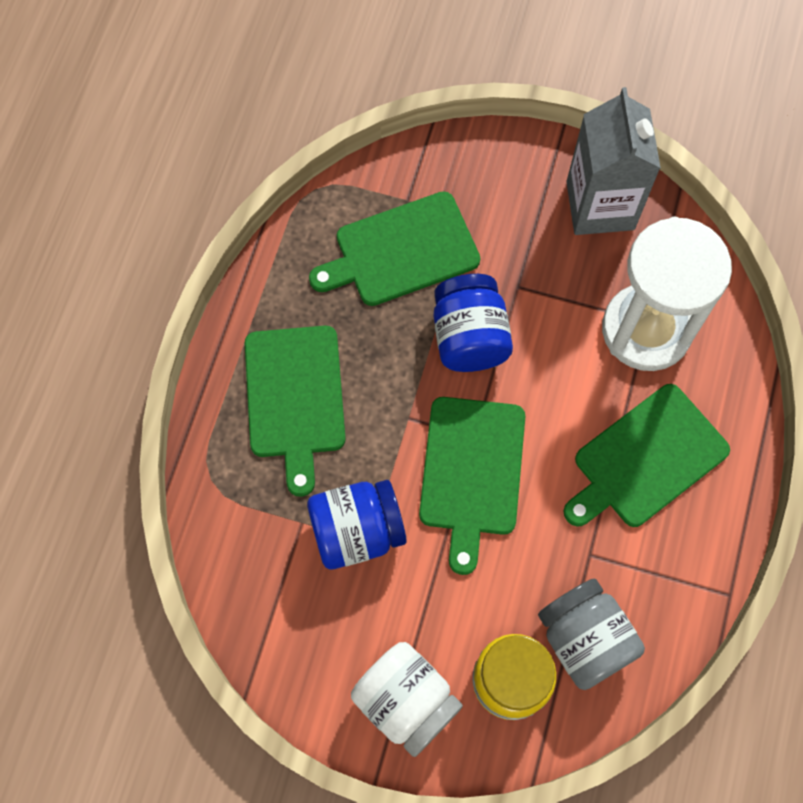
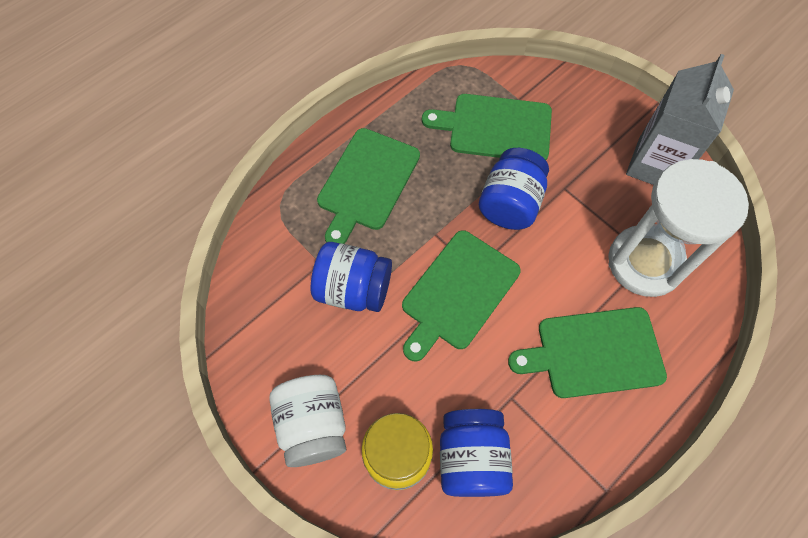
camera: 30 degrees right, 5 degrees down
(584, 639) = (471, 458): grey jar -> blue jar

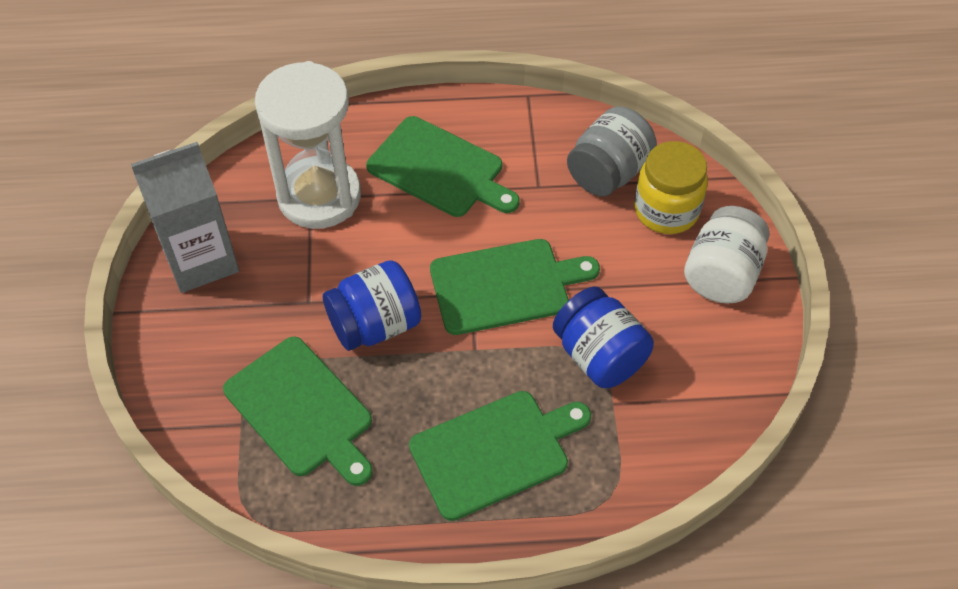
camera: 140 degrees left, 10 degrees down
(471, 458) = (608, 172): blue jar -> grey jar

